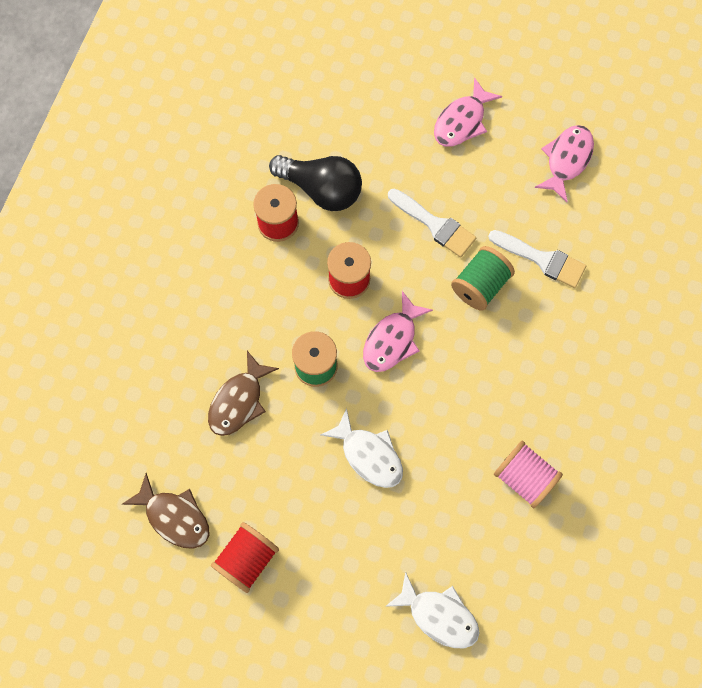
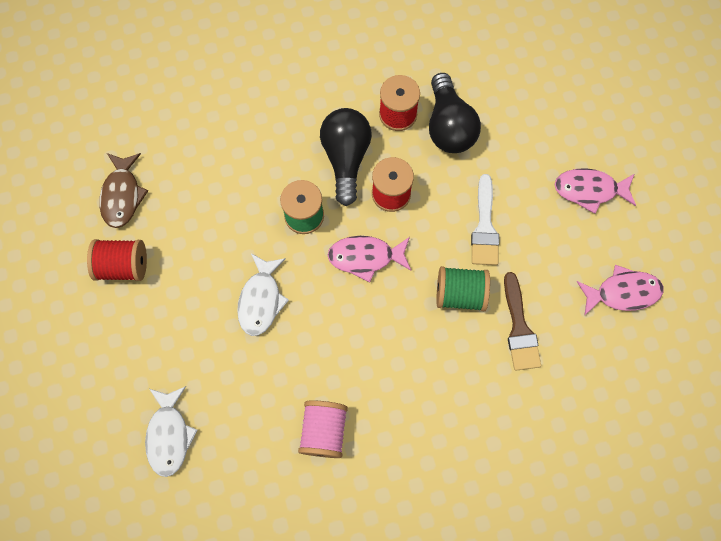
camera: 55 degrees right, 0 degrees up
(239, 401) = (238, 180): brown fish -> none
(287, 294) = (346, 158): none -> black light bulb
(542, 259) = (519, 328): white brush -> brown brush

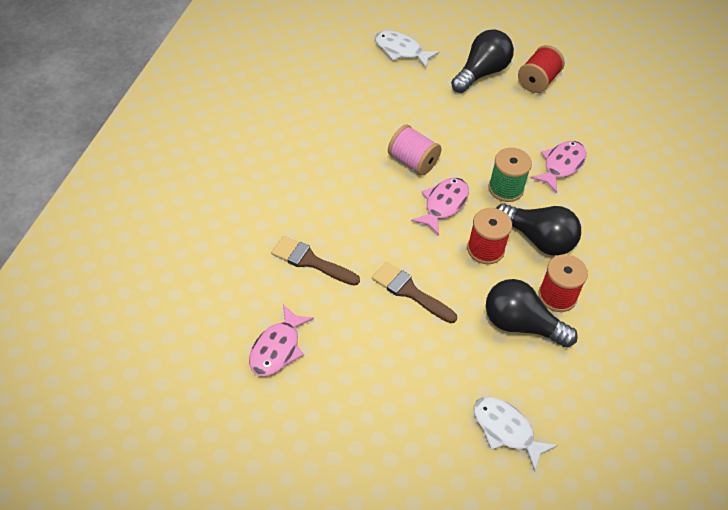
camera: 120 degrees right, 20 degrees down
(122, 195) = (595, 104): brown fish -> none
(148, 328) = (481, 73): none -> black light bulb
(261, 300) = (457, 133): white fish -> white fish (506, 430)
(324, 431) = (337, 117): pink spool -> pink spool (412, 161)
(460, 294) = (368, 242): green spool -> none
(484, 227) = (409, 292): white brush -> brown brush
(589, 190) = (383, 389): pink fish -> pink fish (561, 165)

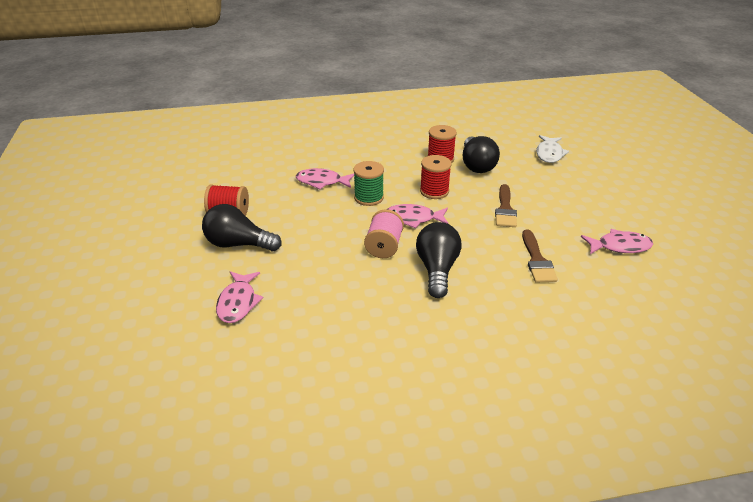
camera: 115 degrees left, 15 degrees down
(401, 50) = (238, 302): white fish -> pink fish
(538, 239) = (402, 175): black light bulb -> black light bulb (437, 270)

